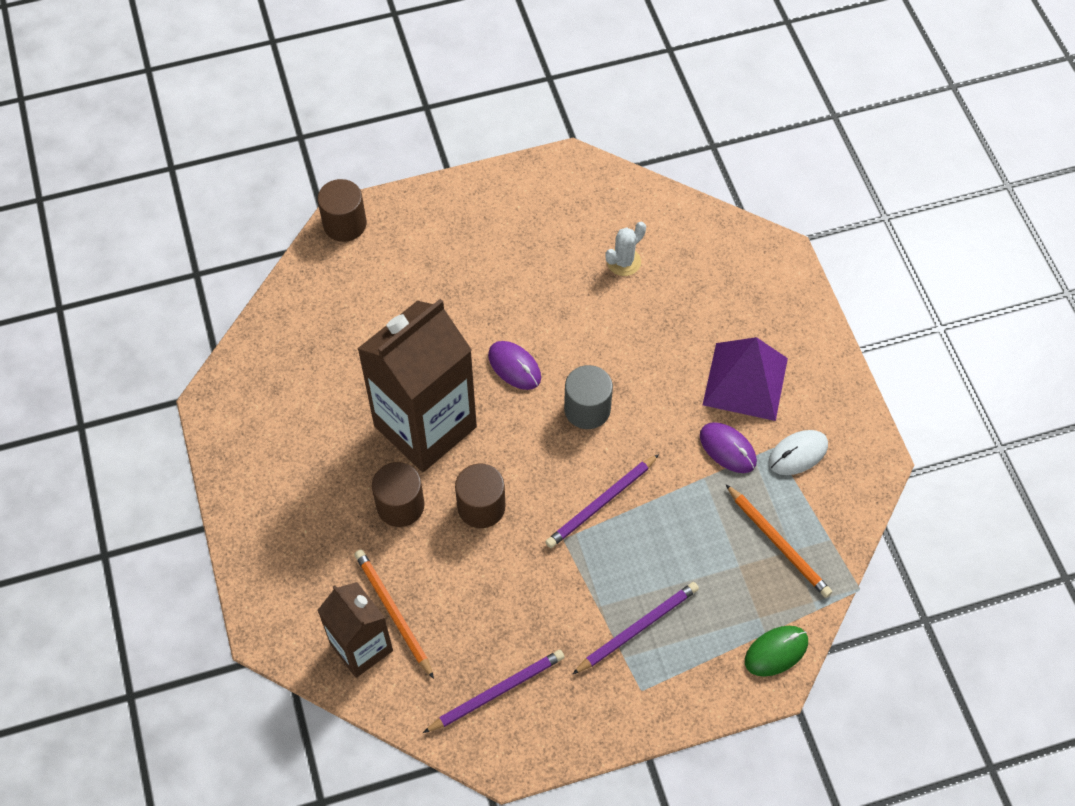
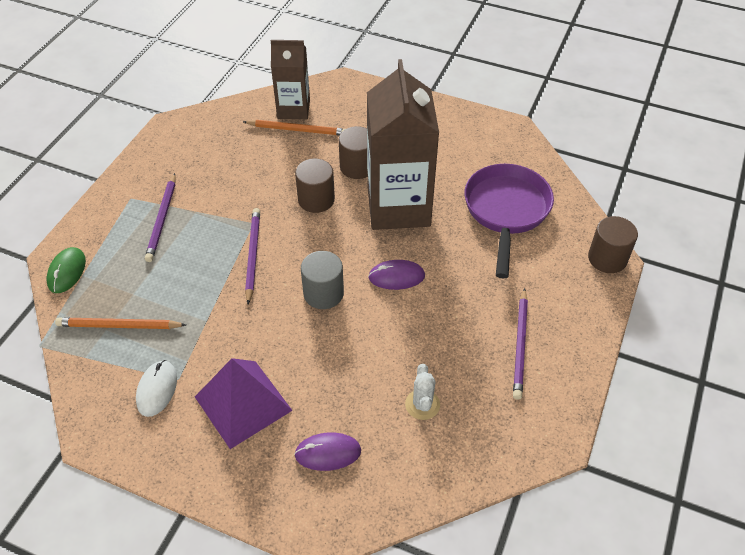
camera: 130 degrees right, 10 degrees down
(351, 333) = (506, 211): none -> purple pan
(497, 691) = (206, 143): purple pencil -> purple pencil (520, 345)
(727, 449) = (208, 350): purple mouse -> purple mouse (328, 453)

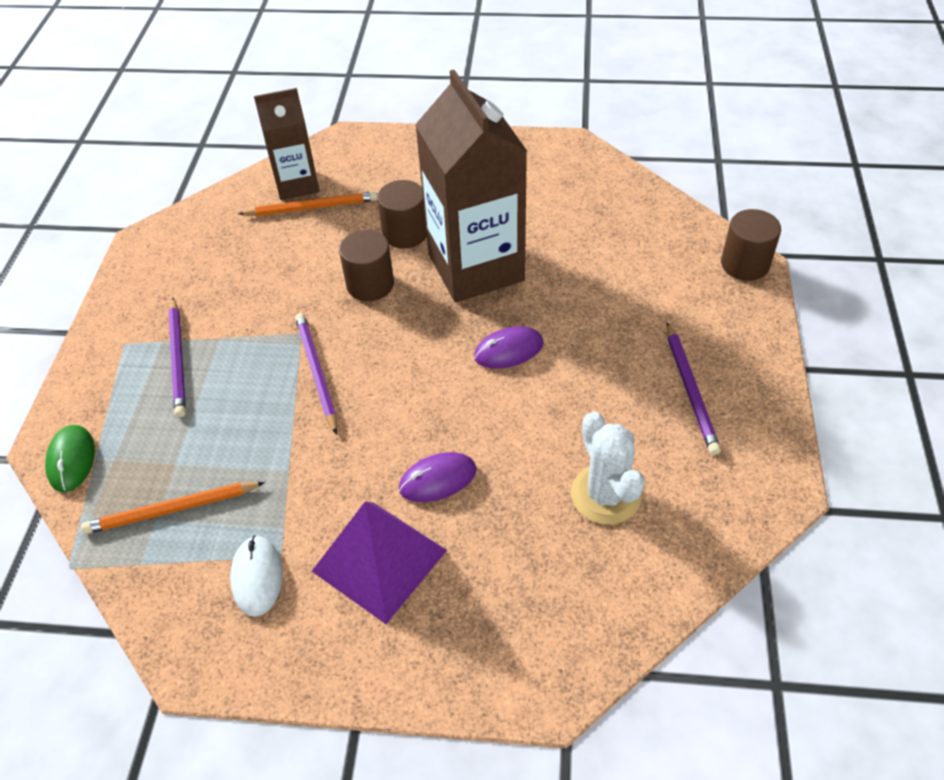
camera: 15 degrees left, 0 degrees up
(323, 293) = (426, 395): grey cylinder -> none
(328, 453) = (514, 589): purple mouse -> purple mouse (438, 479)
(422, 404) = (605, 494): white cactus -> white cactus, size x1.54
(506, 211) = (606, 241): purple pan -> none

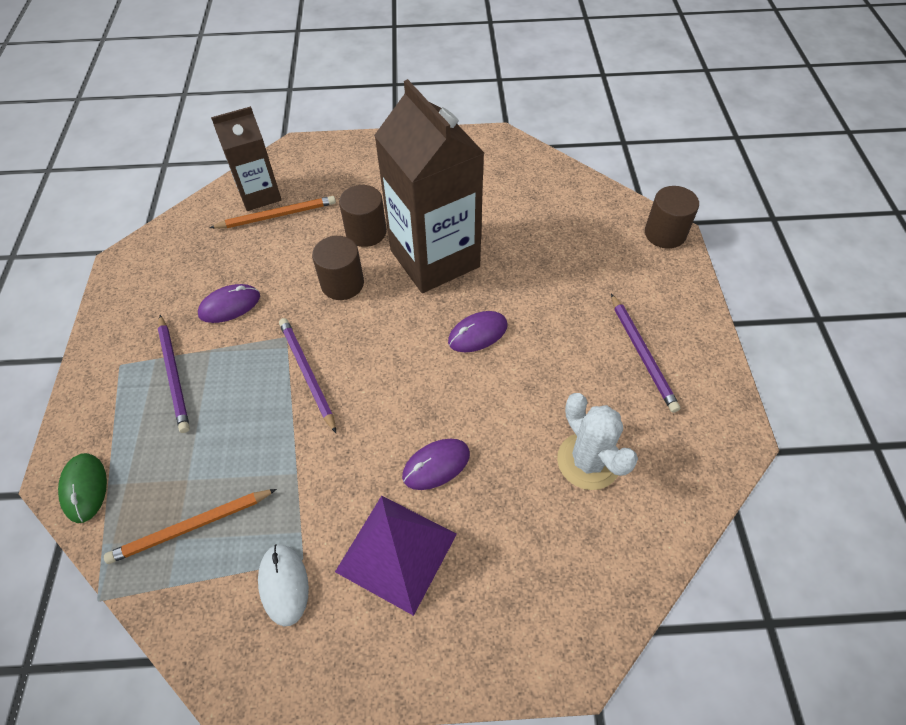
camera: 10 degrees left, 5 degrees up
(246, 295) = (229, 305): none -> purple mouse

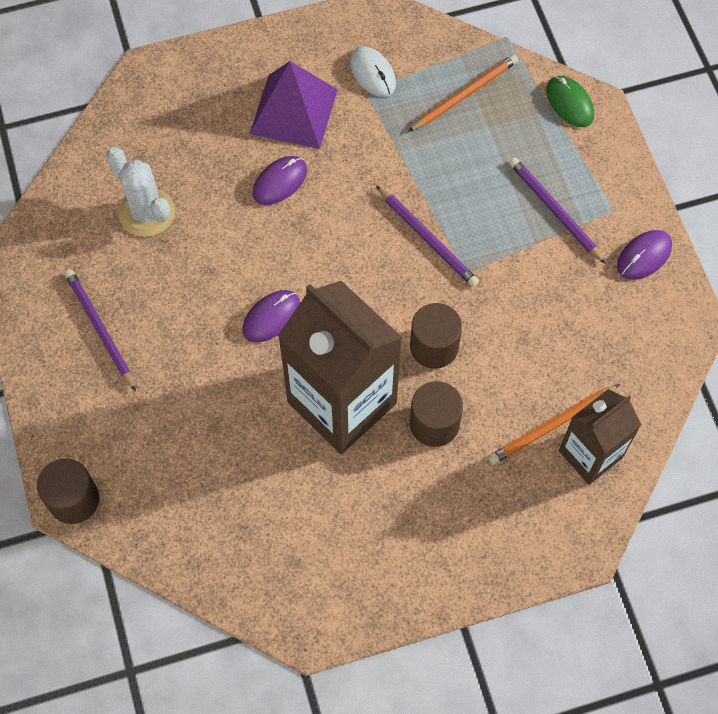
camera: 165 degrees right, 10 degrees up
(229, 305) = (542, 294): purple mouse -> purple mouse (644, 256)

